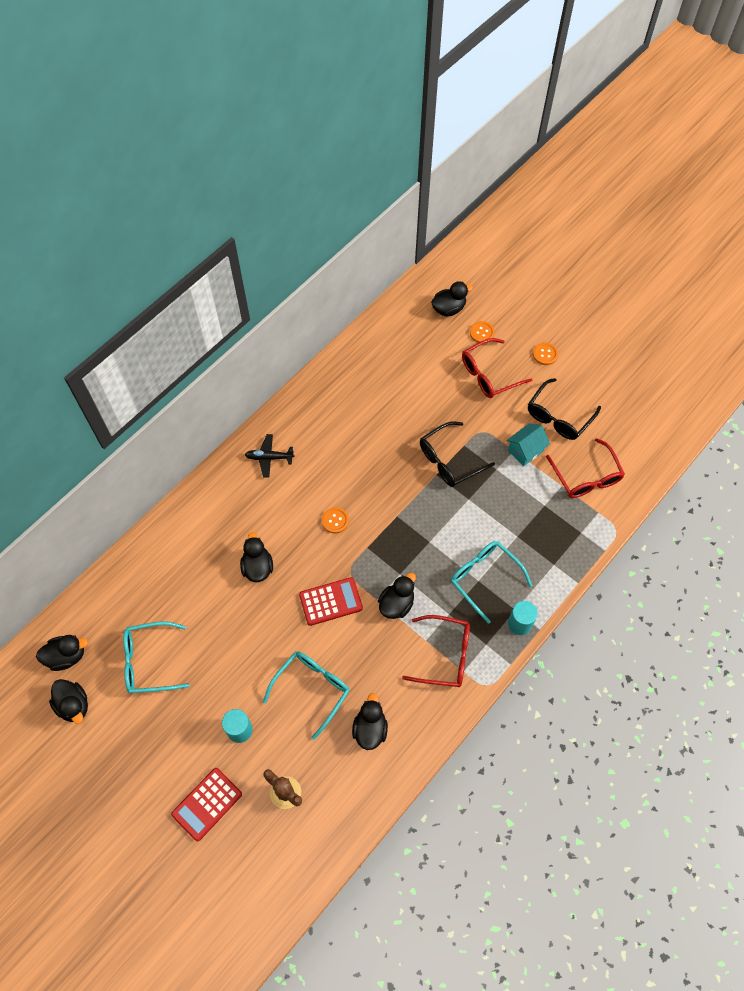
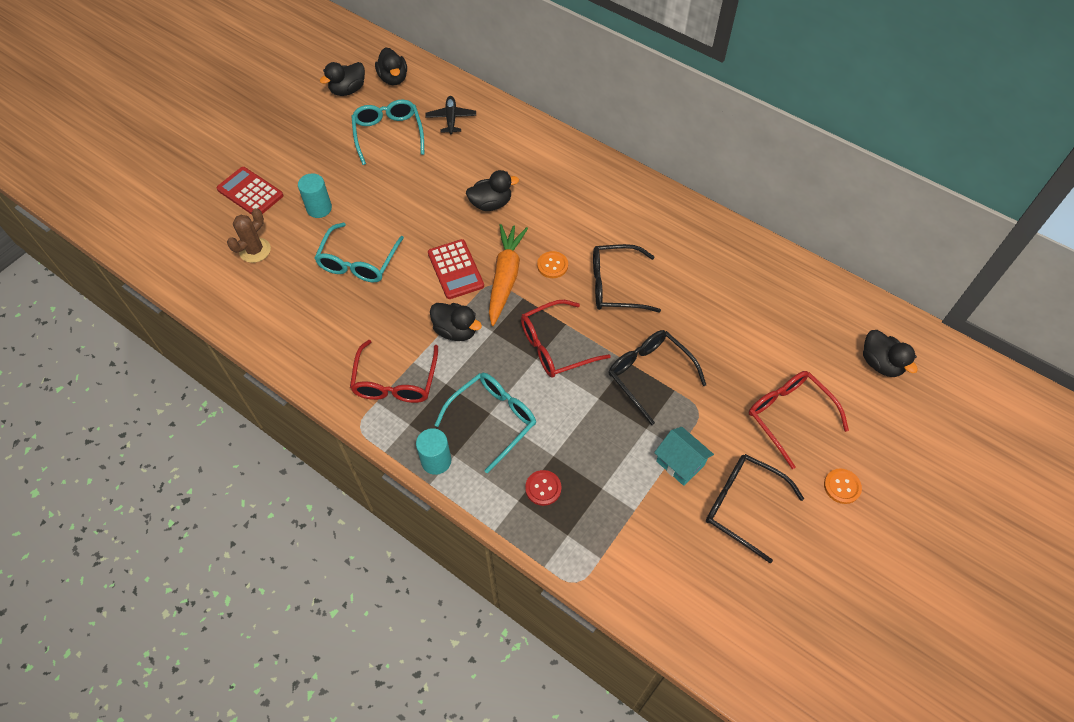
camera: 85 degrees right, 5 degrees down
(269, 458) = (621, 200): black plane -> black plane (451, 119)
(312, 689) = (358, 262): turquoise glasses -> turquoise glasses turned 75 degrees clockwise
(344, 560) = (505, 277): none -> orange carrot
(361, 474) = (615, 285): none -> black glasses
(370, 729) = (314, 315): black duck -> none
(482, 333) = (854, 404): orange button -> none
(544, 546) = (543, 488): none -> red button
(586, 477) = (653, 542): red glasses -> red glasses (555, 346)

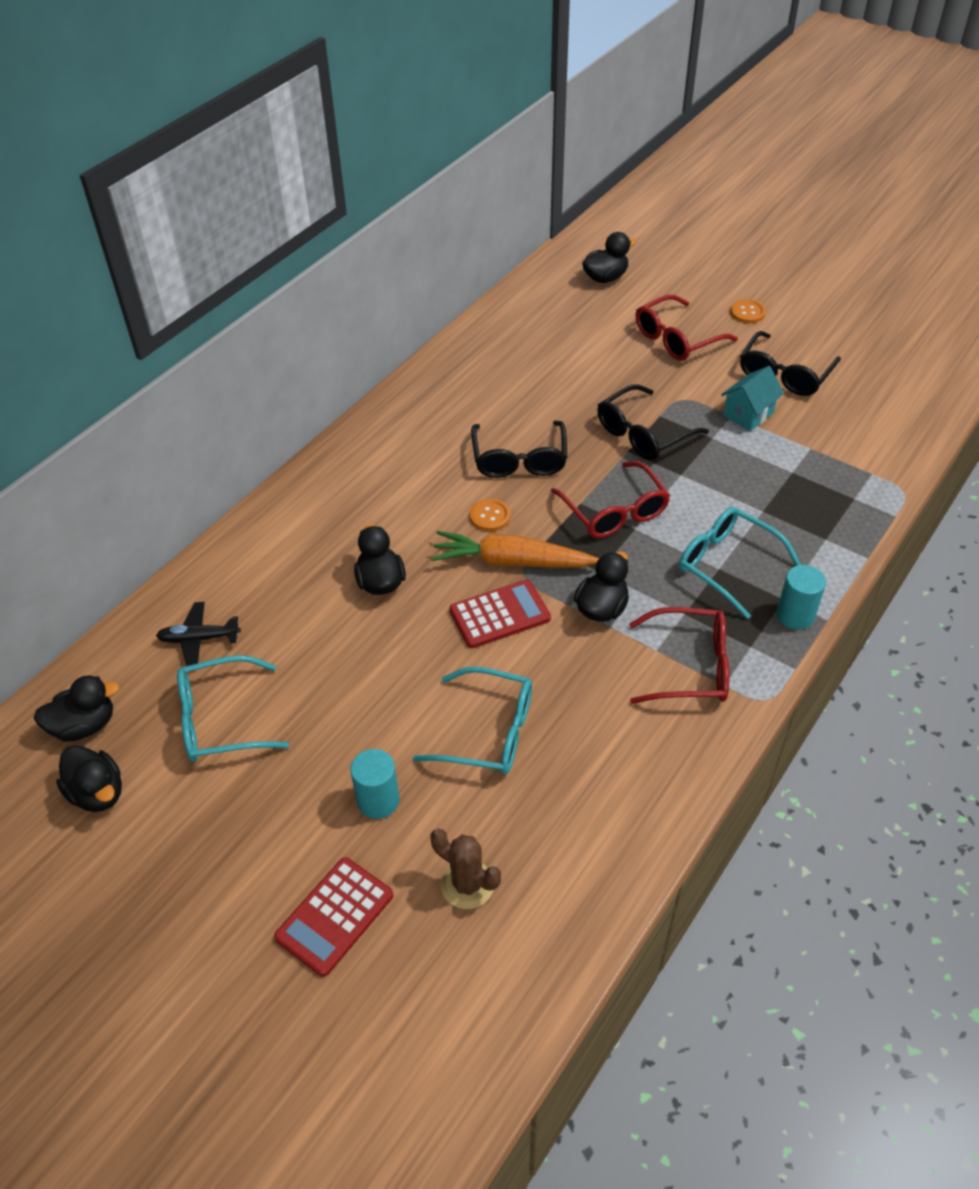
camera: 90 degrees left, 10 degrees down
(543, 488) = (805, 518): red button -> none

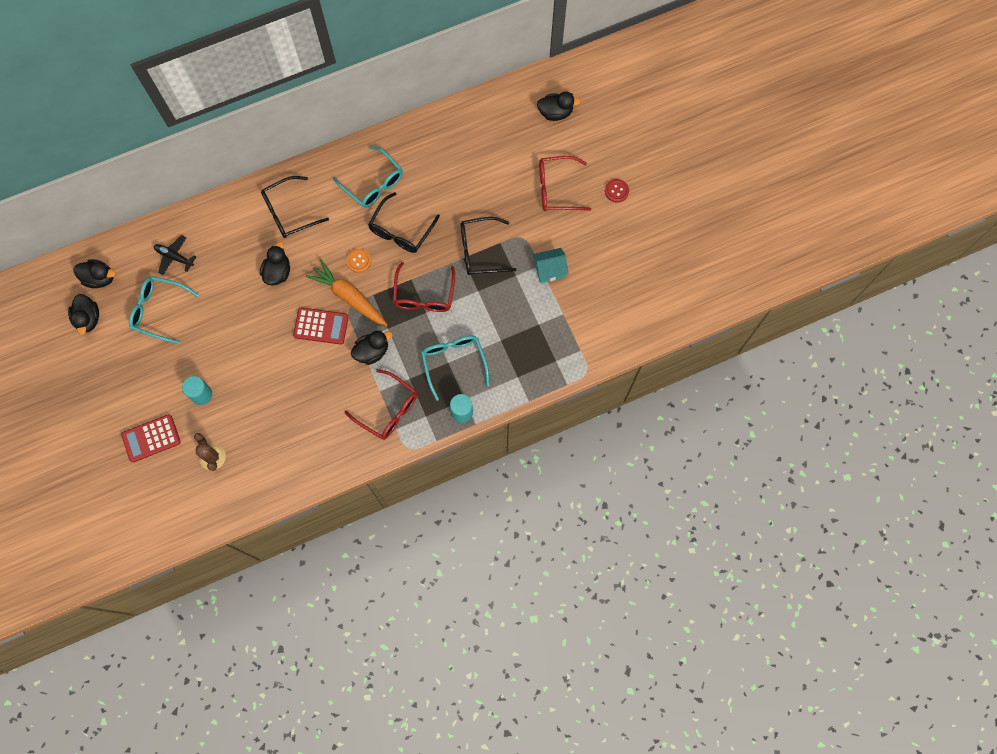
camera: 30 degrees right, 25 degrees up
(489, 732) = (271, 389): turquoise glasses -> turquoise glasses (373, 183)
(747, 312) = (616, 191): orange button -> red button
(784, 374) = (595, 252): black glasses -> black glasses (289, 212)

